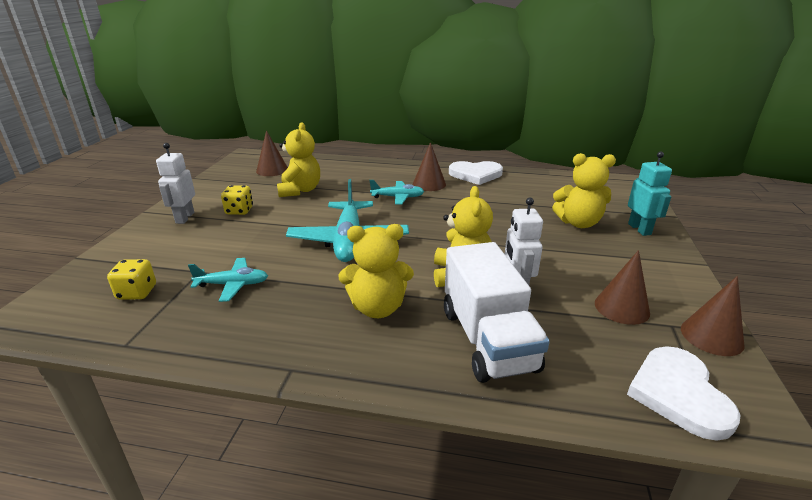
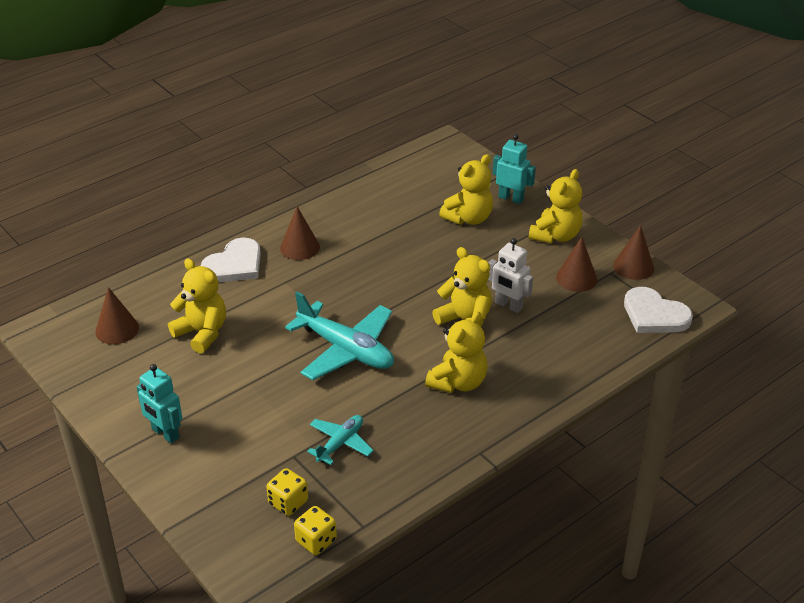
camera: 50 degrees left, 10 degrees up
(184, 218) = (165, 433): white robot -> turquoise robot
(239, 211) = (197, 391): yellow dice -> yellow dice (316, 541)
(397, 197) = (302, 281): turquoise plane -> none
(475, 174) = (318, 209): white heart -> white heart (234, 265)
(487, 340) = (543, 353): white truck -> none
(647, 269) = (555, 236): none -> yellow teddy bear

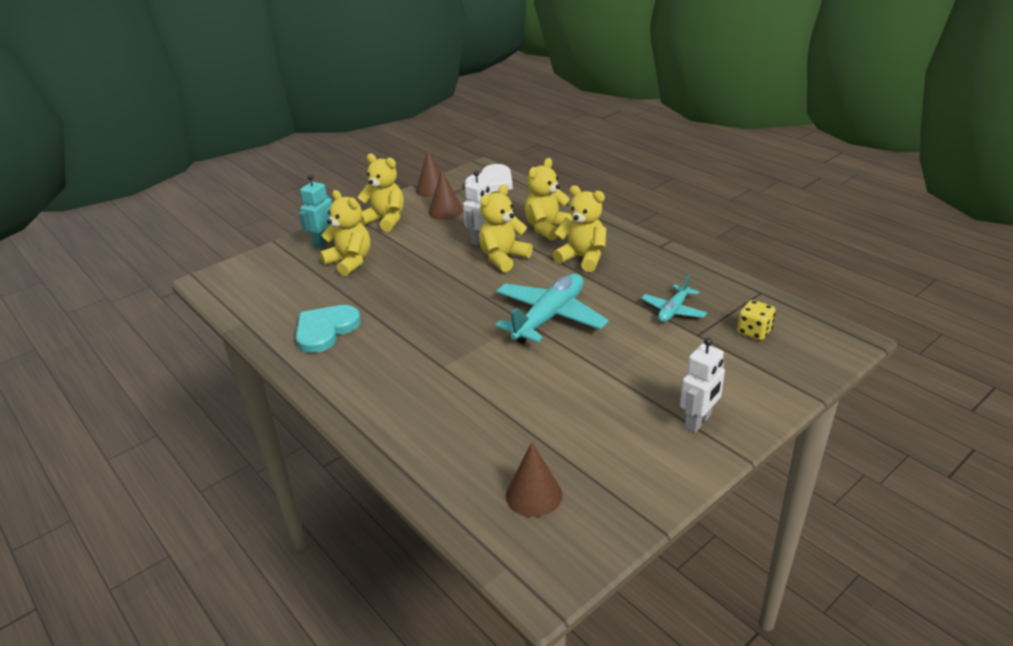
camera: 90 degrees left, 5 degrees down
(165, 433) = (698, 421): turquoise robot -> white robot
(202, 333) = (533, 417): yellow teddy bear -> yellow teddy bear (547, 228)
(234, 265) = (408, 408): white heart -> none
(300, 247) = (381, 362): brown cone -> none
(316, 541) = (788, 313): yellow dice -> none
(340, 443) = (673, 310): turquoise plane -> turquoise plane turned 90 degrees counterclockwise
(353, 214) = (325, 330): none -> turquoise heart

